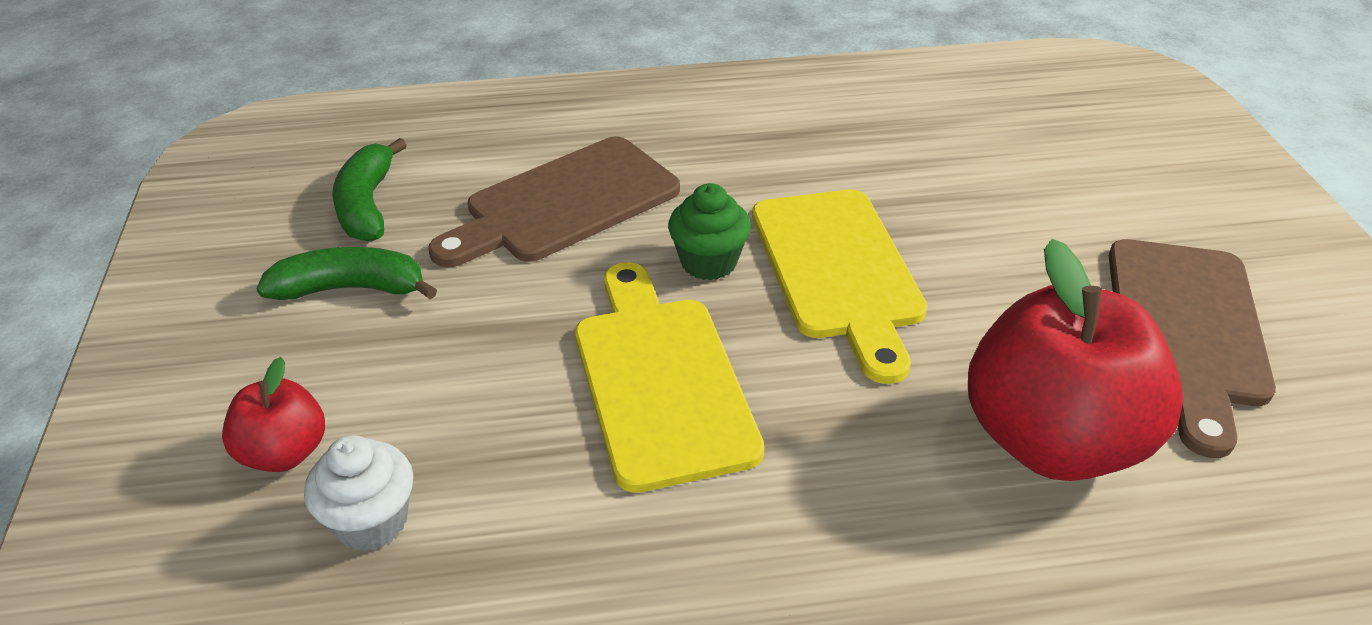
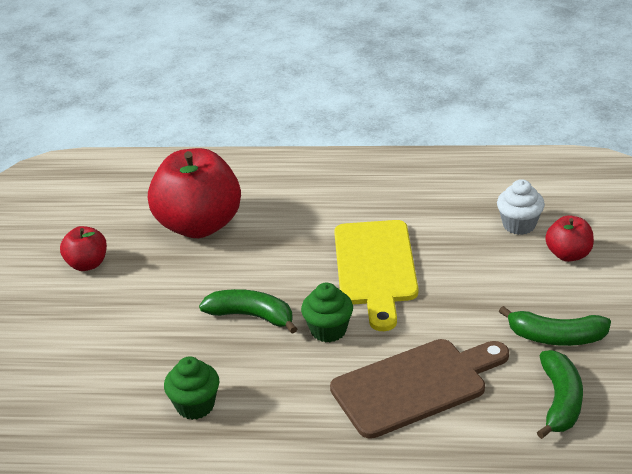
camera: 165 degrees left, 5 degrees down
(838, 271) = (251, 316): yellow cutting board -> green banana
(846, 153) = (195, 406): none -> green cupcake
(1186, 330) = (87, 264): brown cutting board -> red apple

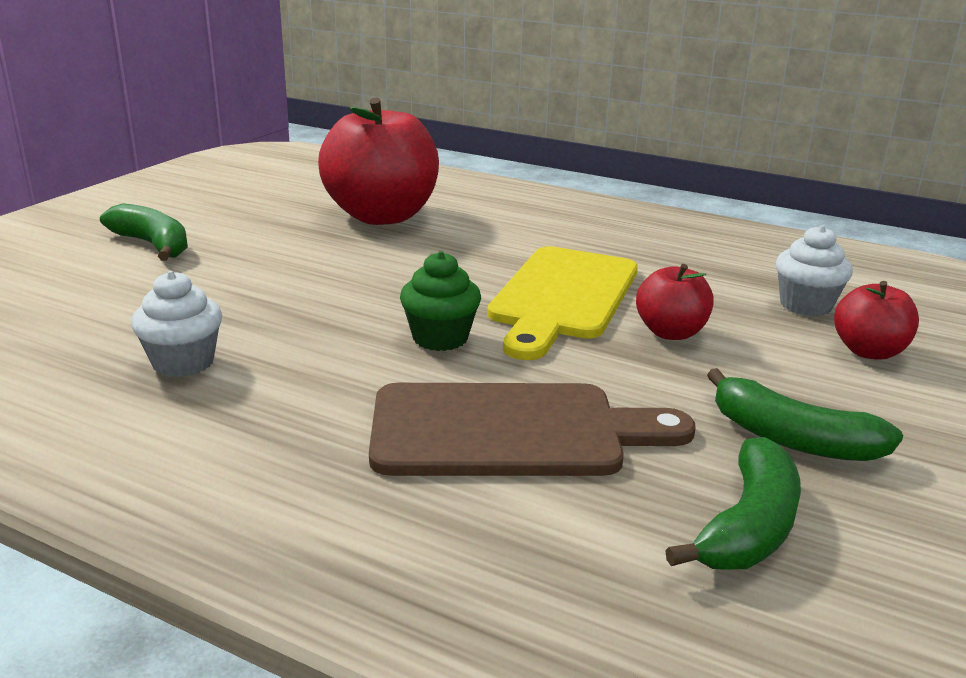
camera: 20 degrees right, 10 degrees down
(87, 264) = (225, 216): red apple -> red apple (670, 332)
(195, 406) = (183, 362): green cupcake -> white cupcake
(251, 316) = (355, 300): green banana -> green banana (153, 245)

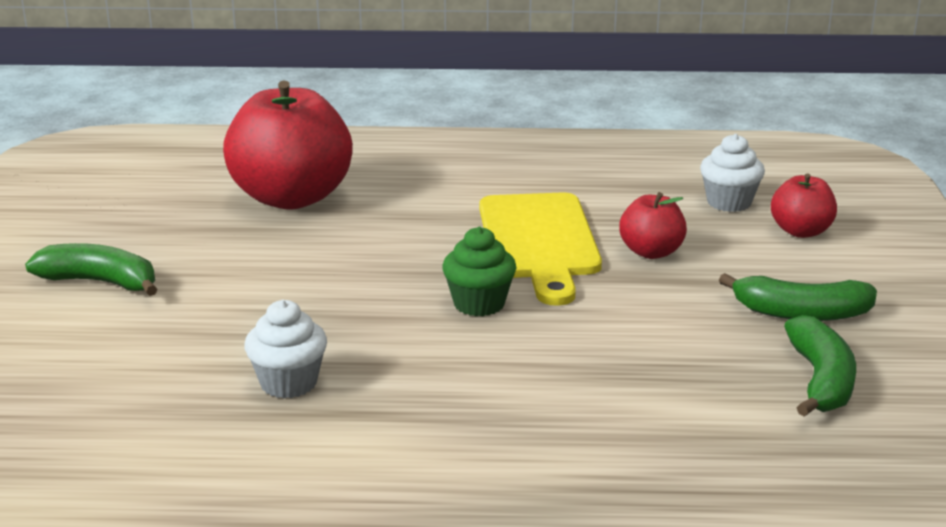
camera: 25 degrees left, 0 degrees up
(510, 431) = (610, 362): brown cutting board -> none

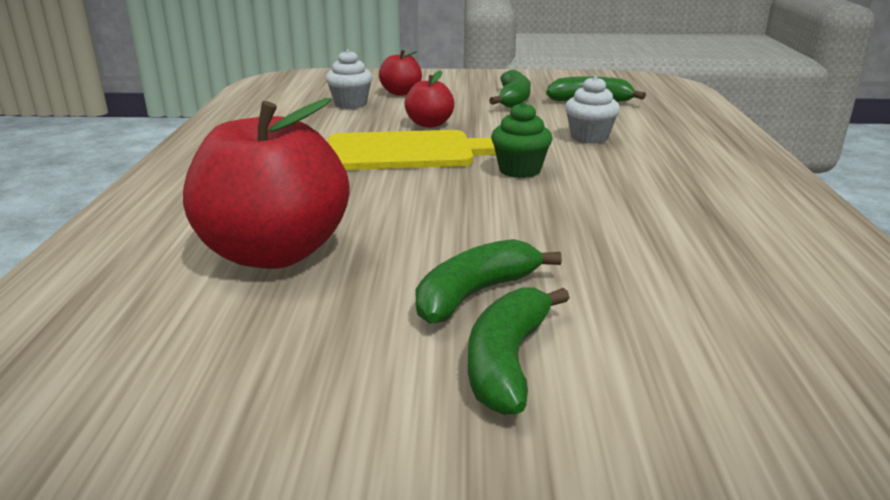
camera: 90 degrees left, 0 degrees up
(197, 273) = (475, 294): none -> green banana
(288, 383) = (681, 232): white cupcake -> white cupcake (589, 137)

